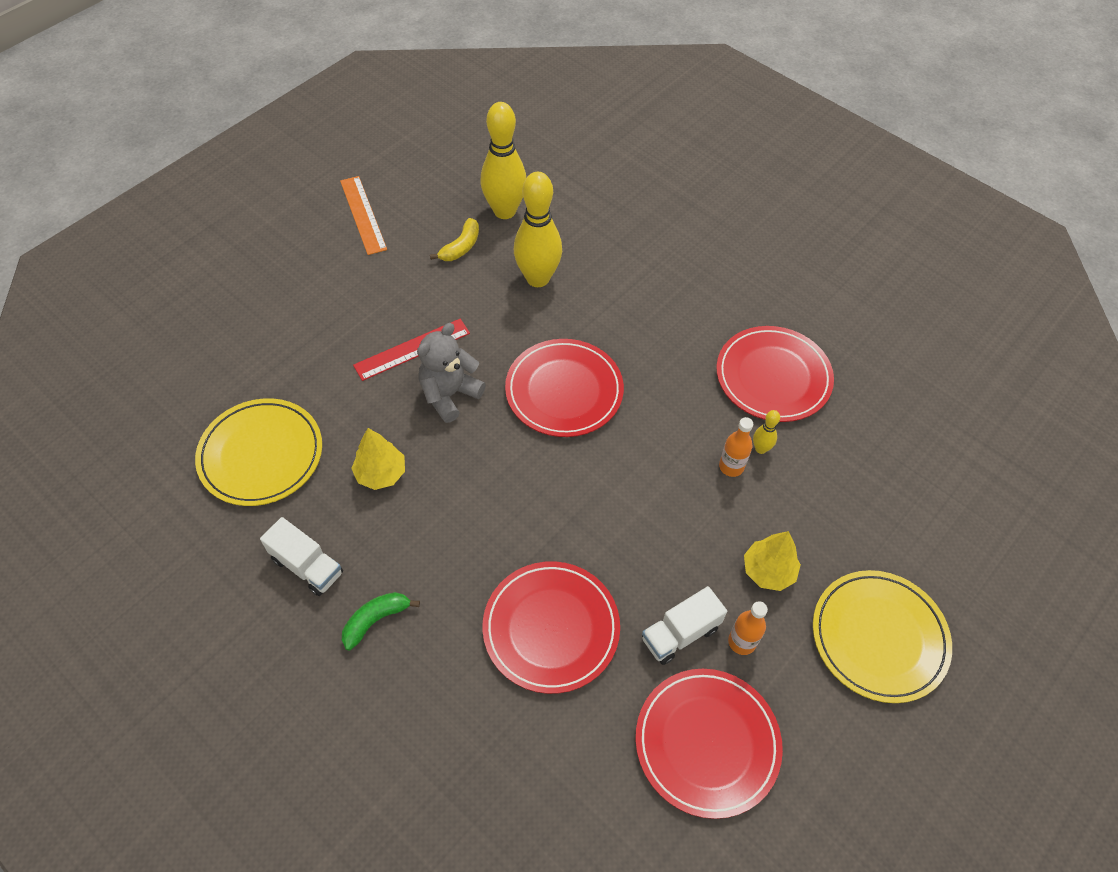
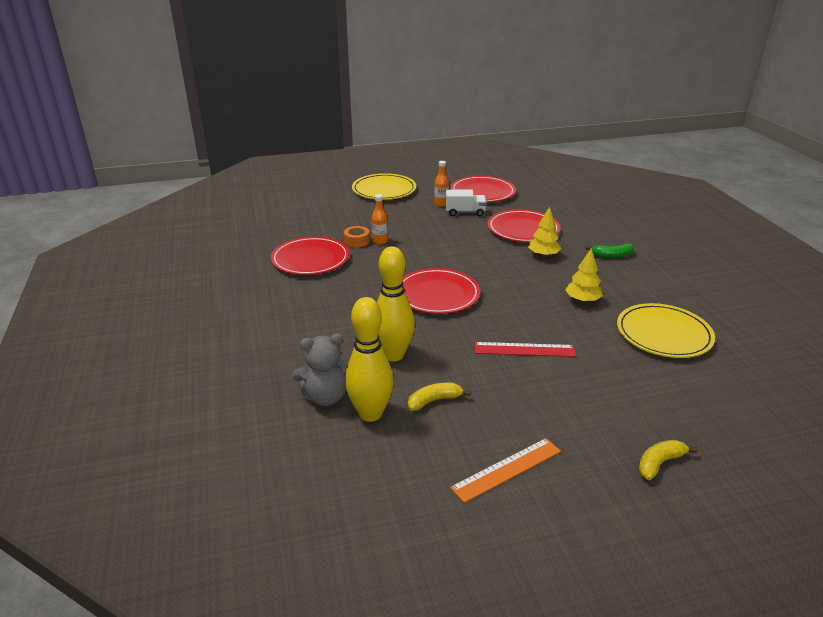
camera: 145 degrees left, 25 degrees down
(239, 274) = (659, 463): none -> yellow banana
(307, 566) = (644, 282): white truck -> none
(363, 215) = (507, 469): orange ruler -> orange ruler turned 45 degrees clockwise
(449, 394) = (514, 318): grey teddy bear -> grey teddy bear (325, 397)
(760, 449) = (356, 241): yellow bowling pin -> orange tape
(768, 571) = (405, 213): yellow tree -> yellow tree (543, 255)

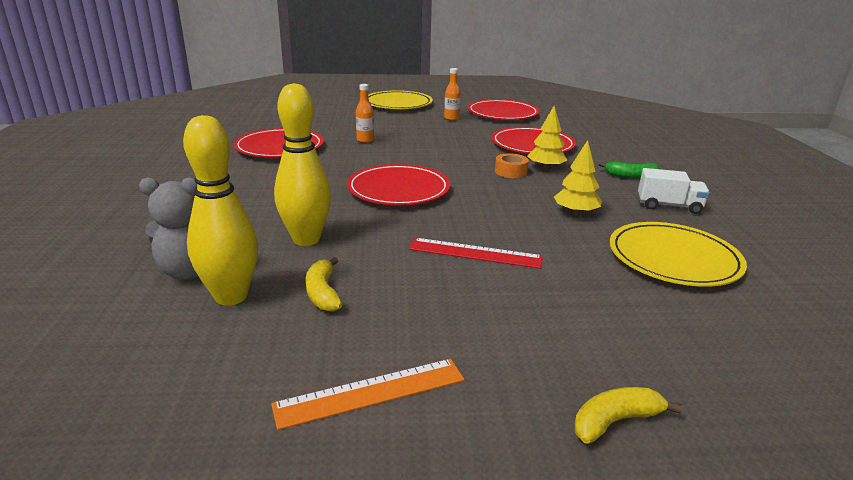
camera: 10 degrees right, 5 degrees down
(356, 241) = (340, 138): orange tape -> orange tape (510, 172)
(434, 401) = (323, 293): yellow banana -> yellow banana turned 90 degrees counterclockwise
(465, 212) = (474, 127): white truck -> white truck (669, 206)

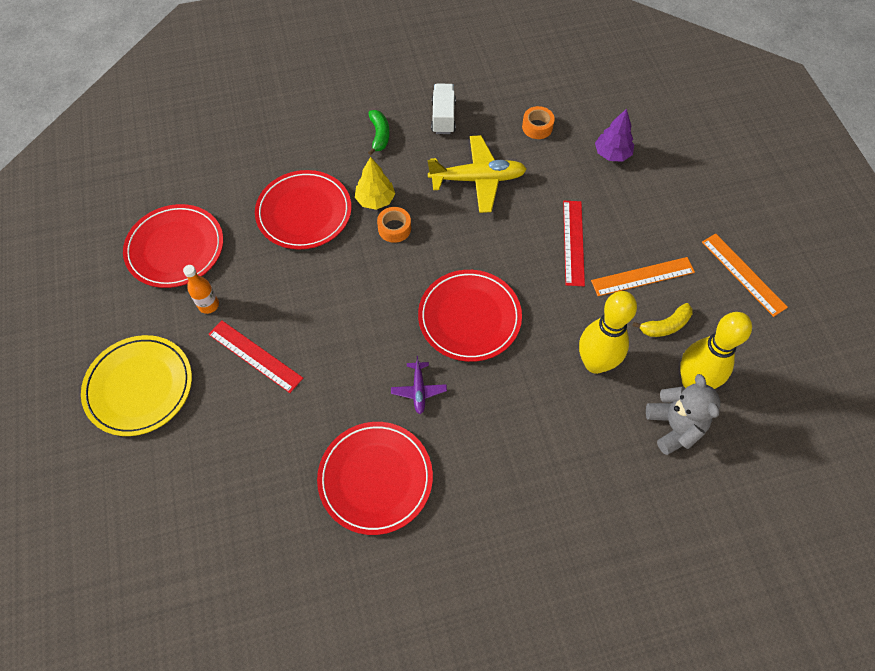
camera: 100 degrees left, 35 degrees up
(339, 165) = (419, 390): none -> purple plane
(365, 140) = (325, 387): orange bottle -> none
(403, 126) = (255, 356): none -> red ruler
(406, 292) = (642, 276): none -> orange ruler
(575, 213) = (478, 179): yellow tree -> yellow plane
(615, 421) = (715, 171): yellow banana -> none
(636, 309) = (612, 154): none -> purple tree
(673, 258) = (537, 127): yellow plate -> orange tape

